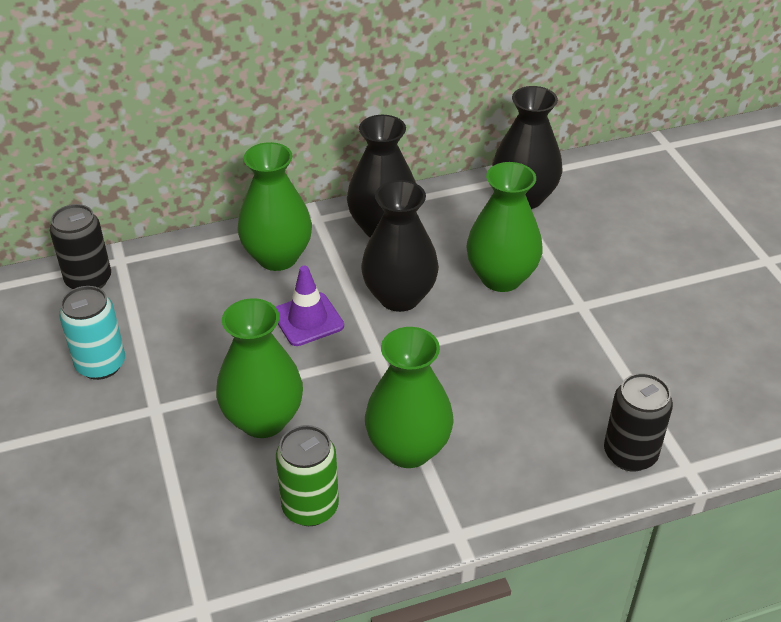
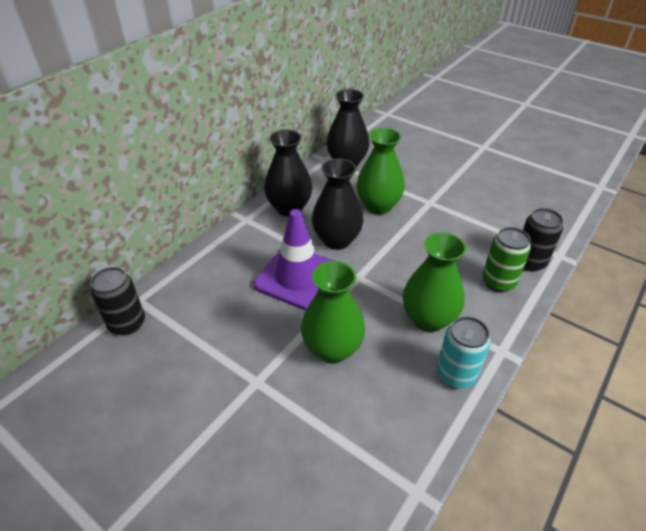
camera: 35 degrees left, 0 degrees up
(101, 364) = (190, 374): turquoise can -> turquoise can (455, 374)
(277, 257) = (244, 251): green vase -> none
(308, 319) = (298, 277): purple traffic cone -> purple traffic cone, size x1.70
(310, 507) = (413, 384): green can -> green can (498, 282)

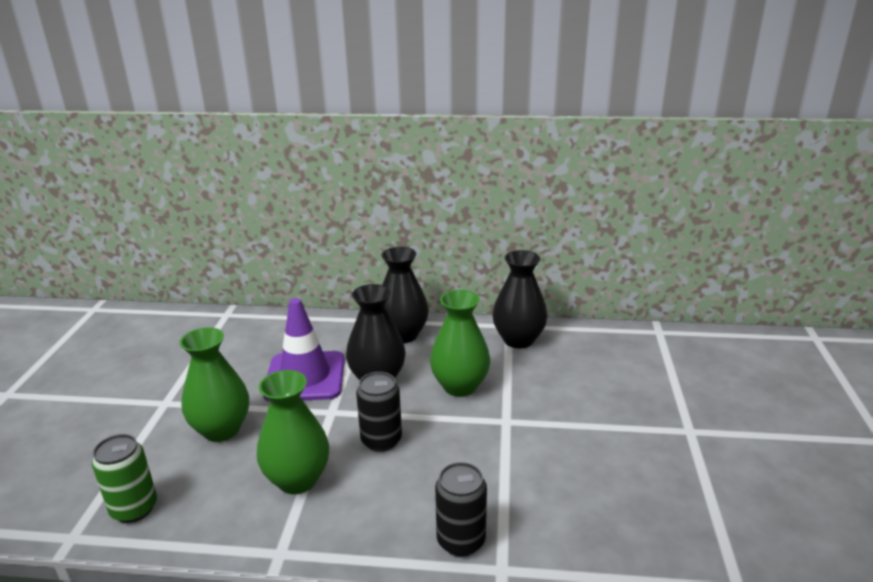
camera: 60 degrees right, 15 degrees down
(127, 323) = (198, 320): black can -> black can (381, 440)
(455, 374) = (225, 524): turquoise can -> none
(498, 282) = (398, 520): green can -> green can (134, 508)

